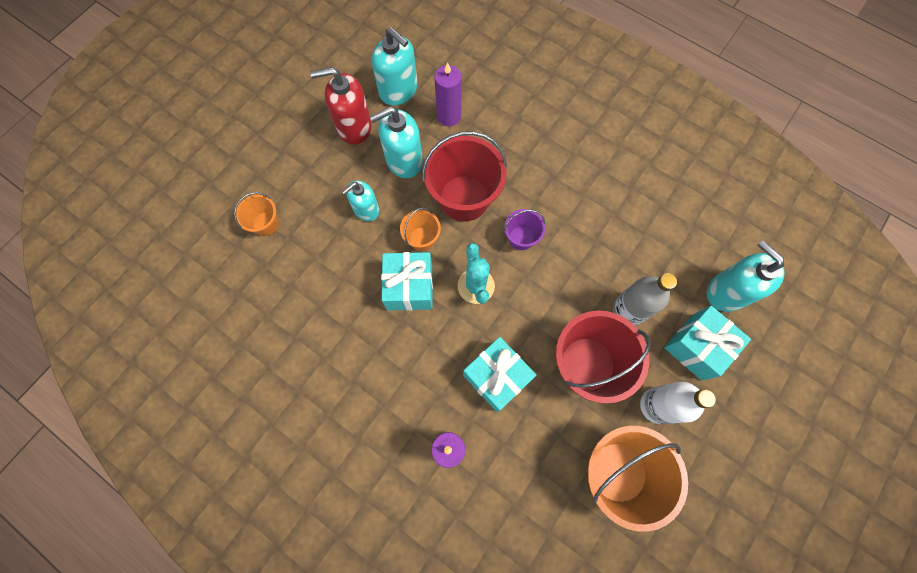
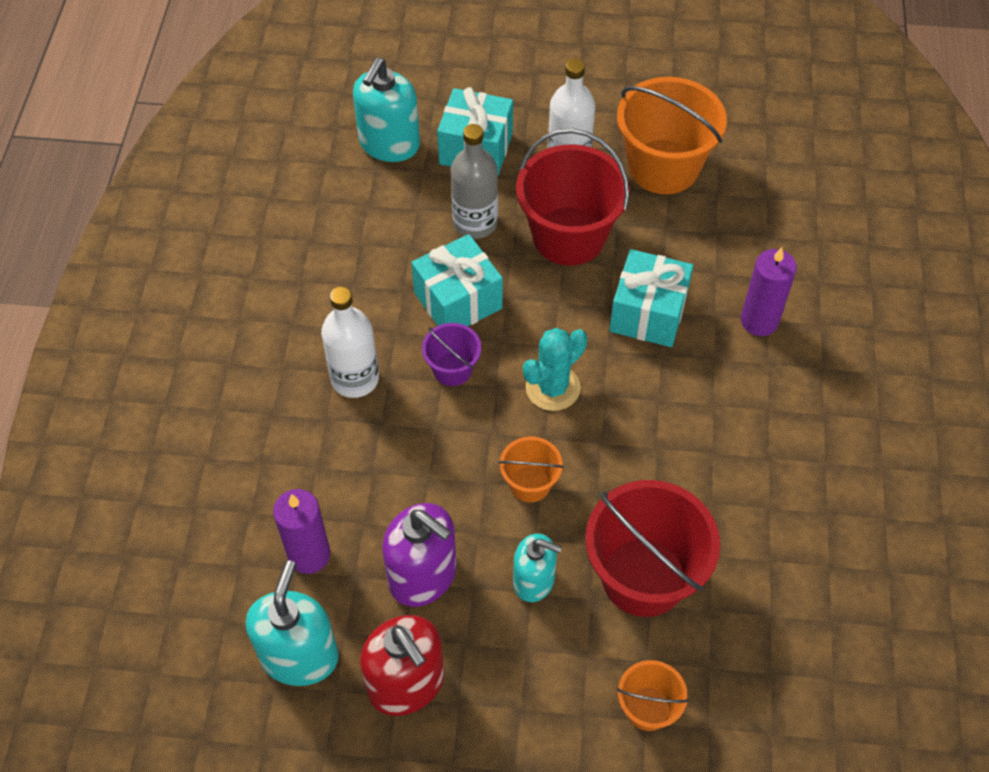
camera: 120 degrees left, 15 degrees down
(404, 160) = (423, 575): turquoise soap dispenser -> purple soap dispenser
(409, 287) = (607, 461): turquoise gift -> turquoise gift (458, 301)
(464, 198) = (436, 464): red bucket -> red bucket (643, 576)
(544, 184) = (355, 379): none -> white bottle

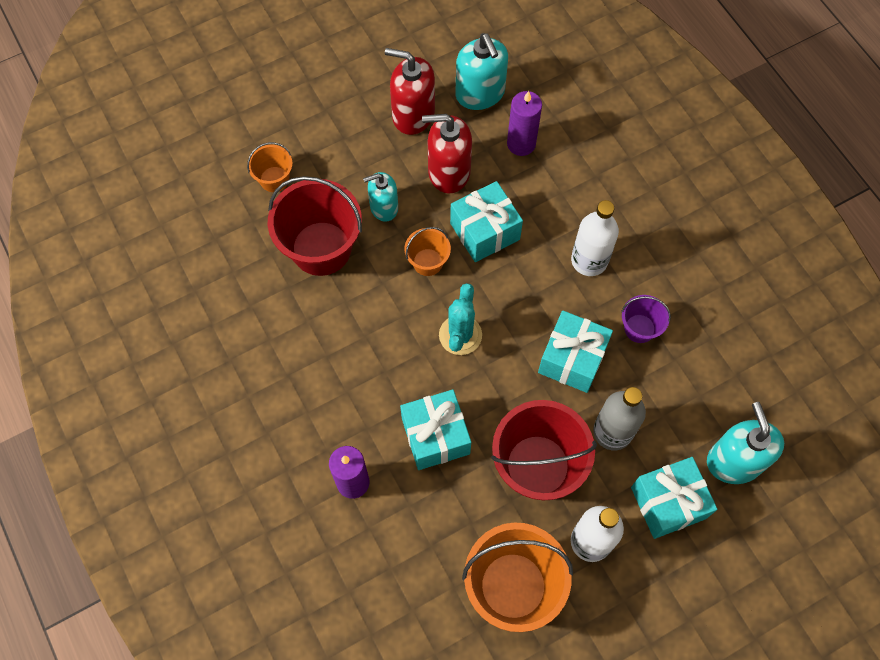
camera: 145 degrees right, 10 degrees up
(423, 575) = (448, 172): purple soap dispenser -> red soap dispenser
(439, 478) = (485, 231): none -> turquoise gift
(452, 369) = (534, 306): purple bucket -> purple bucket (639, 328)

